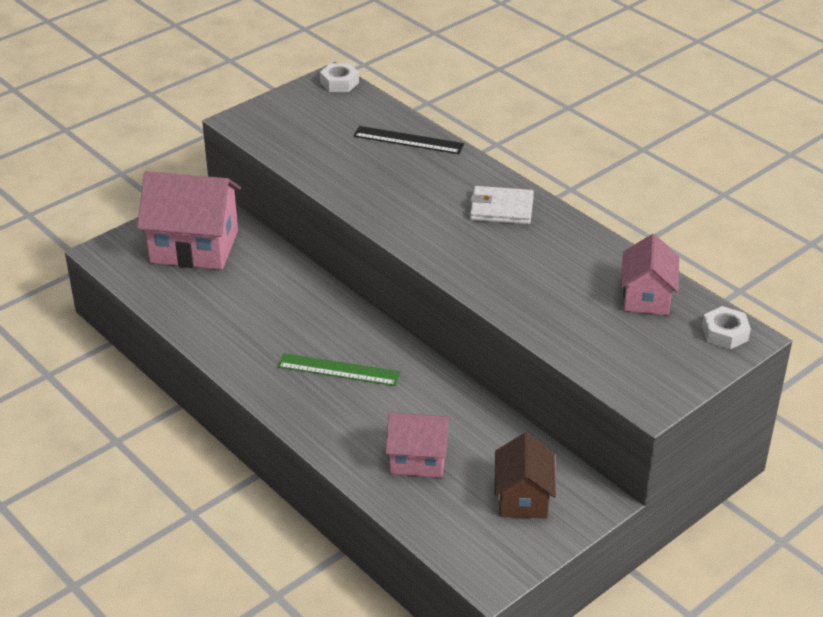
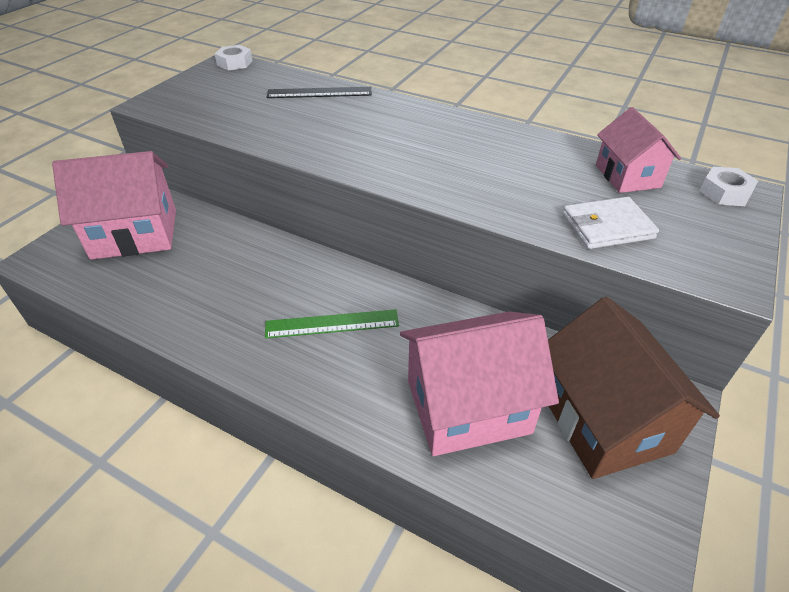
camera: 20 degrees left, 5 degrees up
(418, 459) = (468, 406): pink house -> pink house, size x1.68
(501, 208) = (438, 129): white wallet -> white wallet (607, 226)
(523, 497) = (604, 420): brown house -> brown house, size x1.68

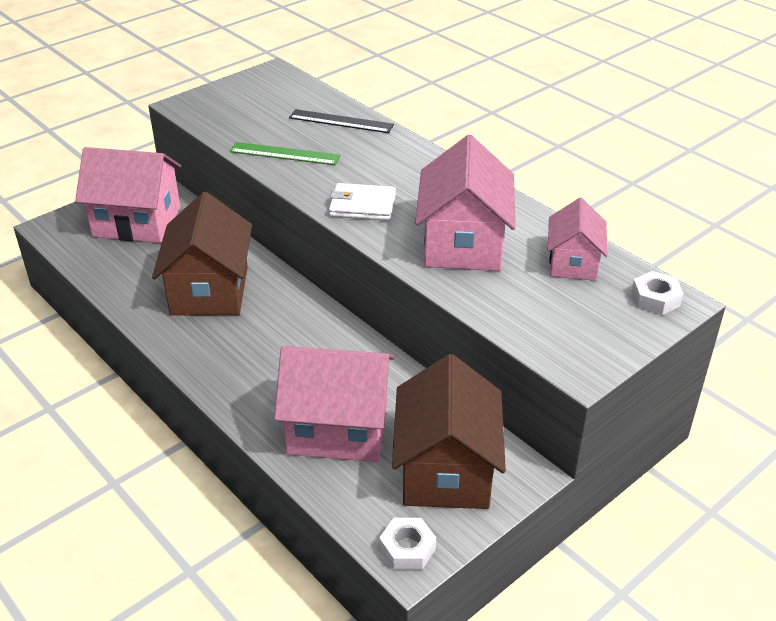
camera: 20 degrees right, 5 degrees down
(235, 63) = (280, 74): white nut -> white nut (407, 549)
(248, 287) = (209, 291): none -> brown house
(332, 324) = (264, 337): green ruler -> green ruler (284, 153)
(516, 179) = (463, 244): none -> pink house
(607, 226) = (511, 302): white wallet -> white wallet (362, 205)

